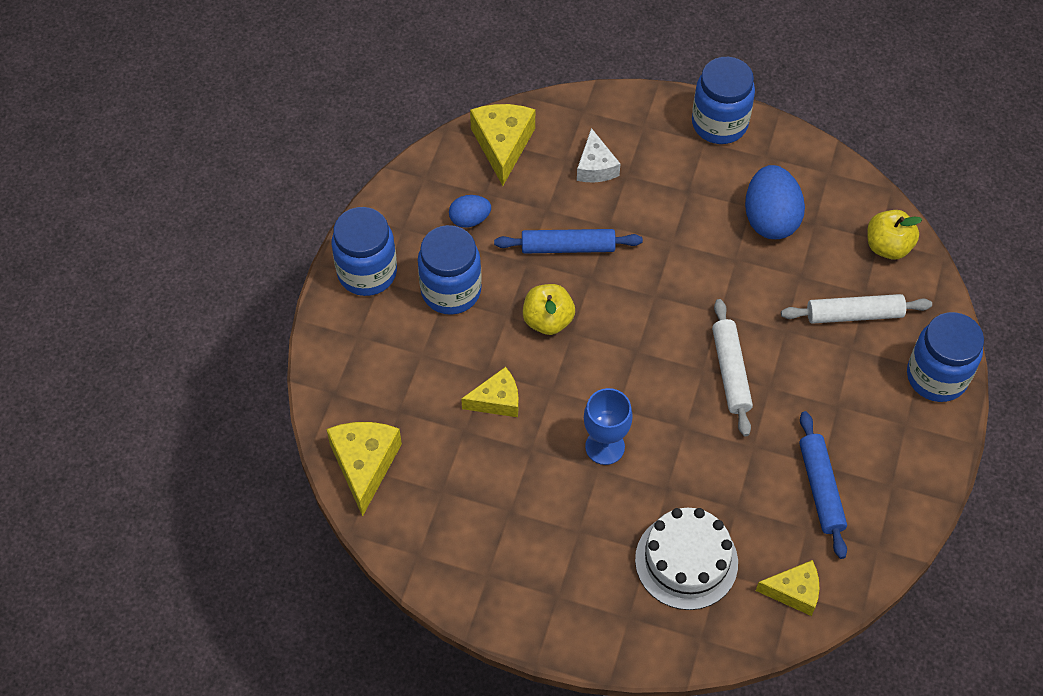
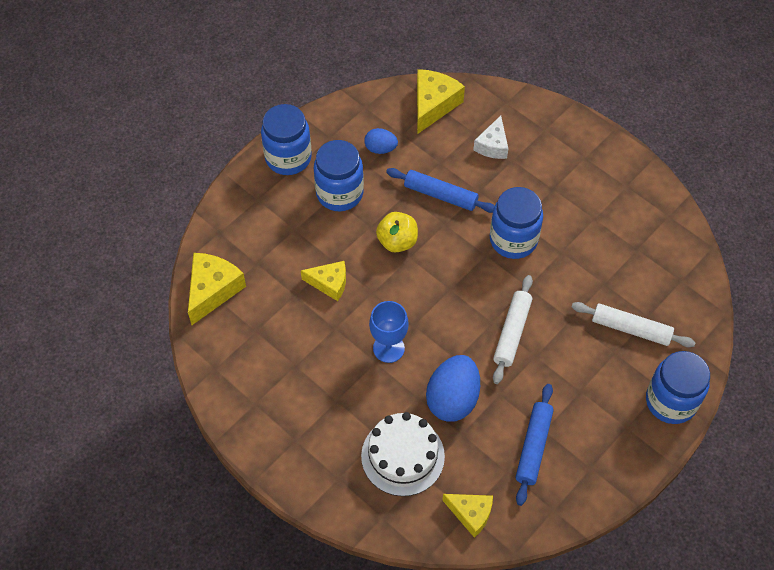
camera: 25 degrees right, 0 degrees up
(719, 123) = (603, 148): blue jar -> blue jar (513, 240)
(770, 219) = (604, 233): blue egg -> blue egg (452, 399)
(887, 246) = (685, 288): yellow apple -> none

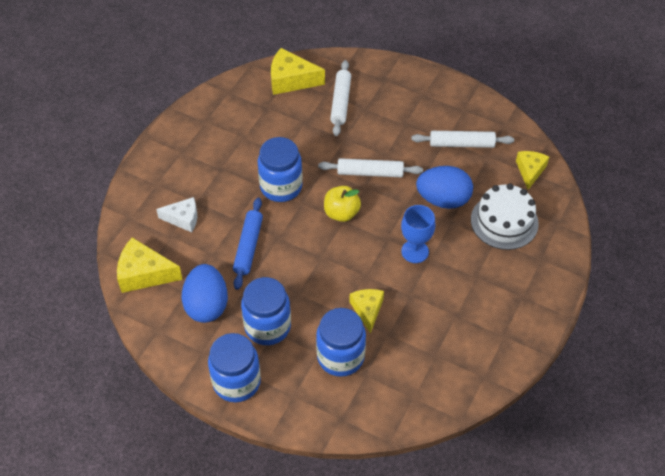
camera: 105 degrees left, 5 degrees down
(213, 290) = (406, 404): yellow cheese -> yellow cheese (291, 80)
(380, 148) = (207, 305): blue egg -> blue egg, size x1.81
(397, 241) = (307, 268): yellow apple -> yellow apple (341, 213)
(533, 447) = (461, 144): blue rolling pin -> white rolling pin
(671, 401) = (393, 73): blue jar -> blue jar (340, 357)

